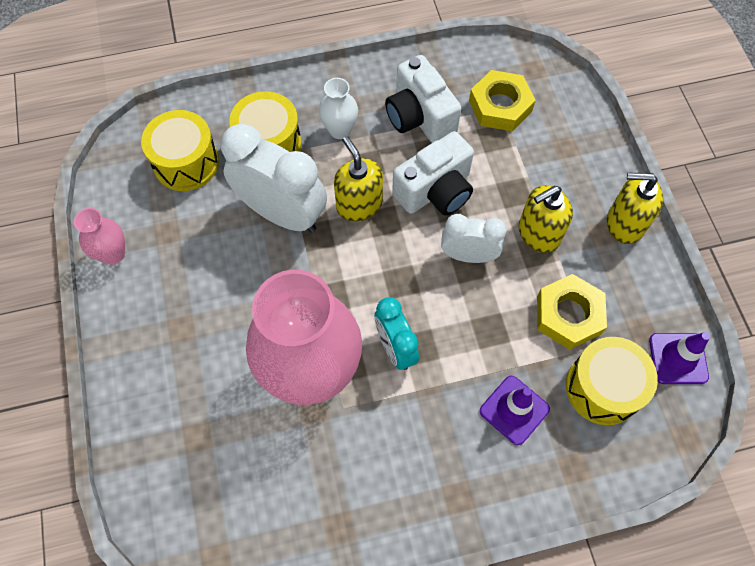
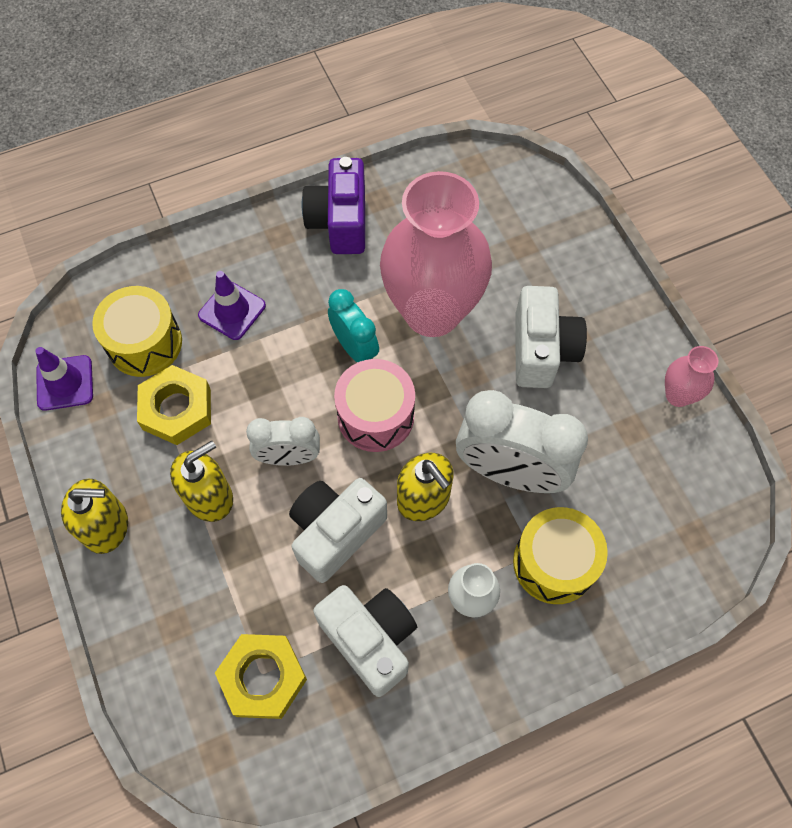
camera: 170 degrees right, 0 degrees up
(186, 162) = (646, 519): yellow drum -> none
(218, 316) = (541, 350): none -> white camera
(386, 279) = (375, 416): none -> pink drum
(388, 503) = (340, 222): none -> purple camera

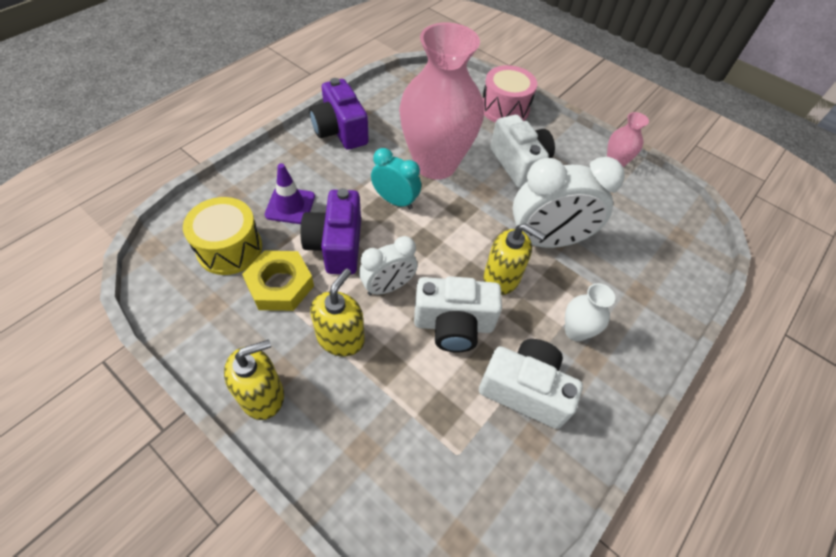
camera: 30 degrees left, 10 degrees down
(65, 383) = (172, 299): purple traffic cone -> none
(258, 382) = (336, 245): none -> purple camera
(263, 677) = (461, 457): yellow nut -> none
(335, 532) = (453, 325): white camera -> white camera turned 105 degrees counterclockwise
(375, 416) = (435, 238): pink drum -> pink drum (504, 108)
(554, 563) = (612, 285): yellow drum -> none

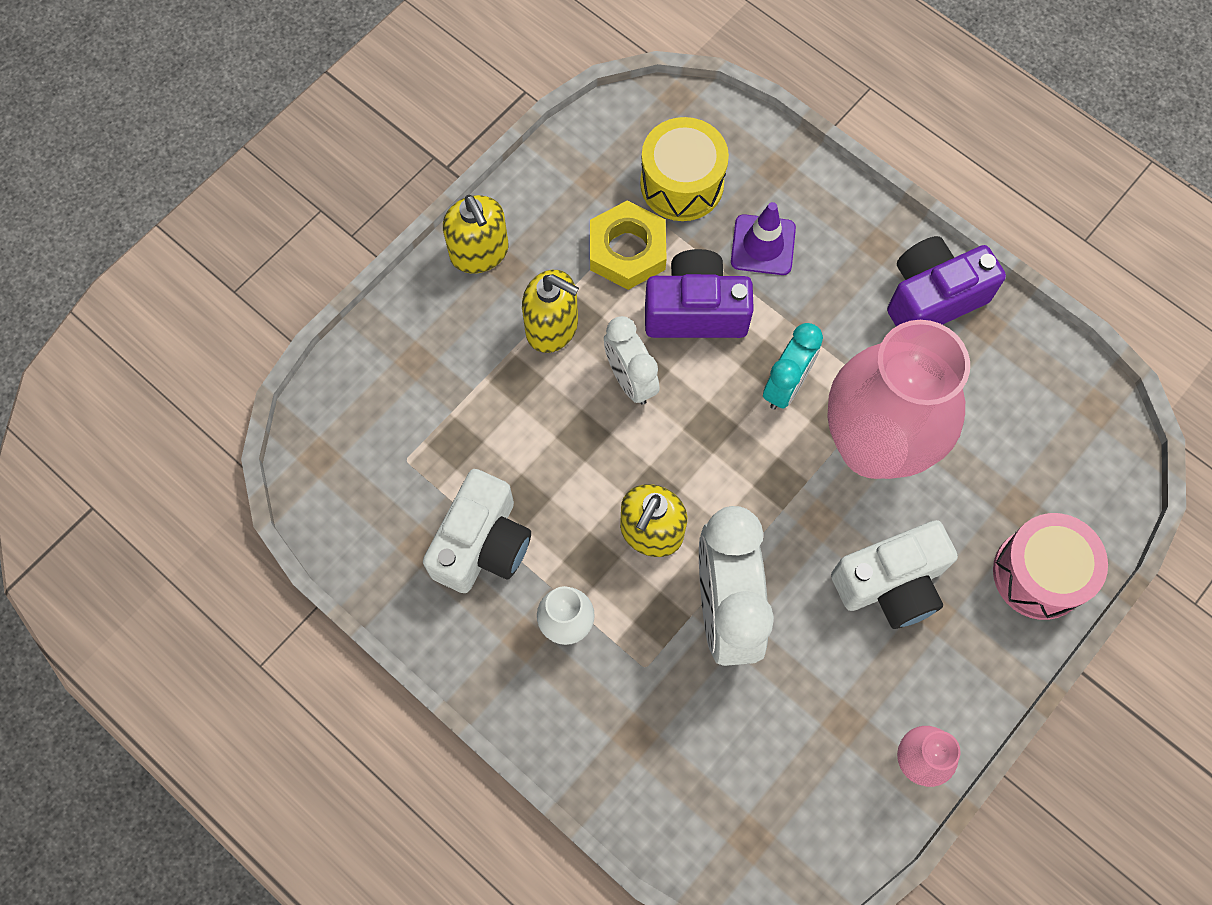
camera: 95 degrees right, 15 degrees up
(453, 325) = (574, 462): white camera -> none

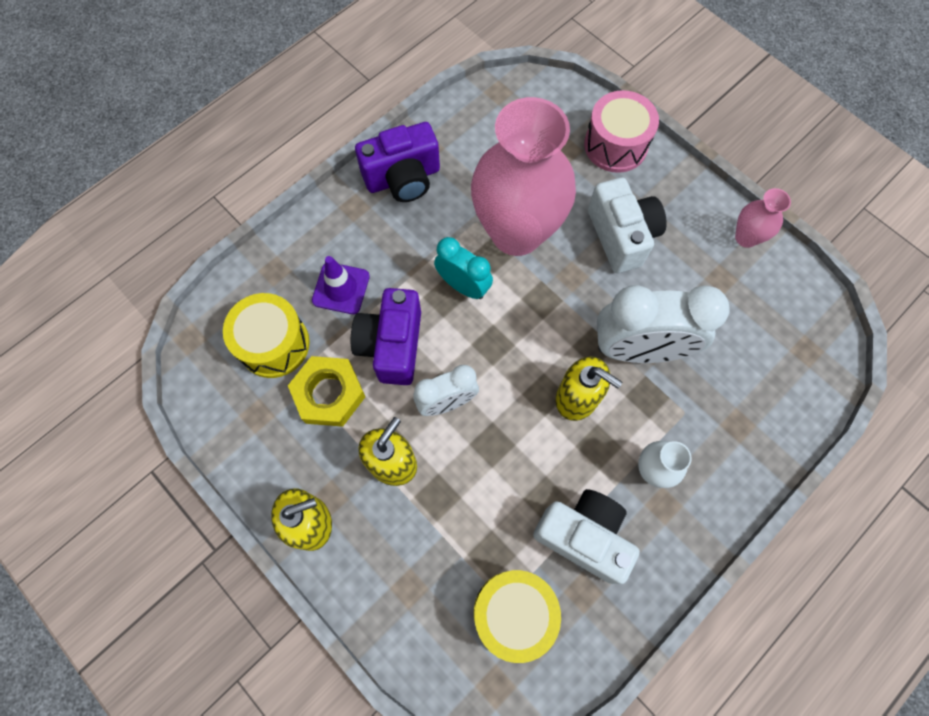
camera: 85 degrees left, 0 degrees up
(394, 471) = (513, 613): none -> yellow drum
(932, 298) = (403, 178): purple camera -> purple camera turned 90 degrees counterclockwise

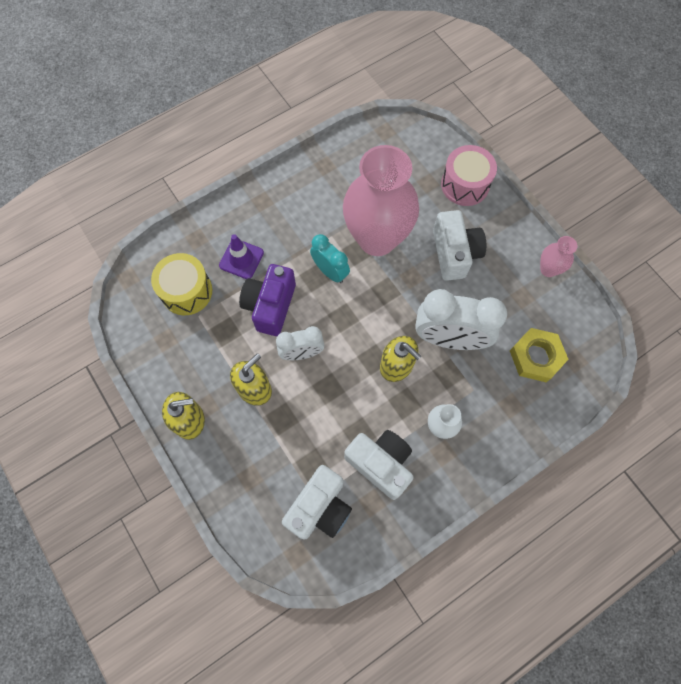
camera: 10 degrees right, 0 degrees up
(329, 394) = (219, 333): yellow nut -> yellow nut (536, 357)
(403, 178) = (301, 185): purple camera -> none
(513, 613) = (320, 507): yellow drum -> white camera

